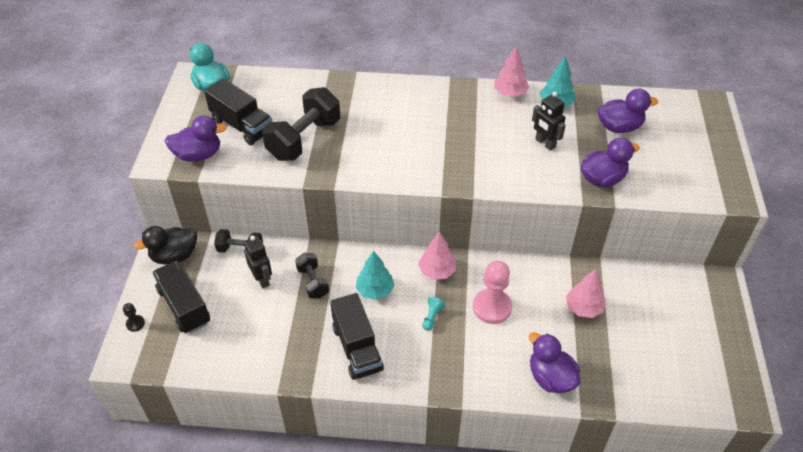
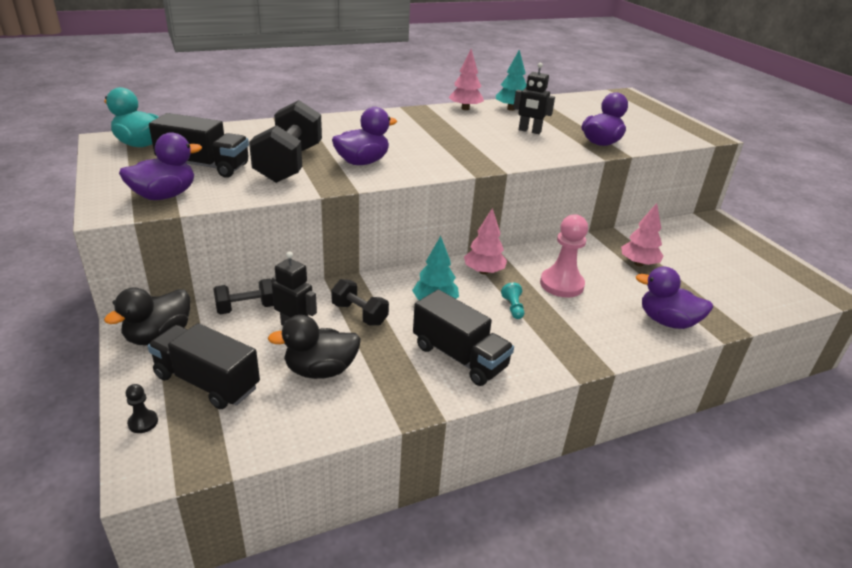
camera: 30 degrees left, 15 degrees down
(257, 323) = (320, 370): none -> black duck
(619, 127) = (576, 114): purple duck -> purple duck (362, 162)

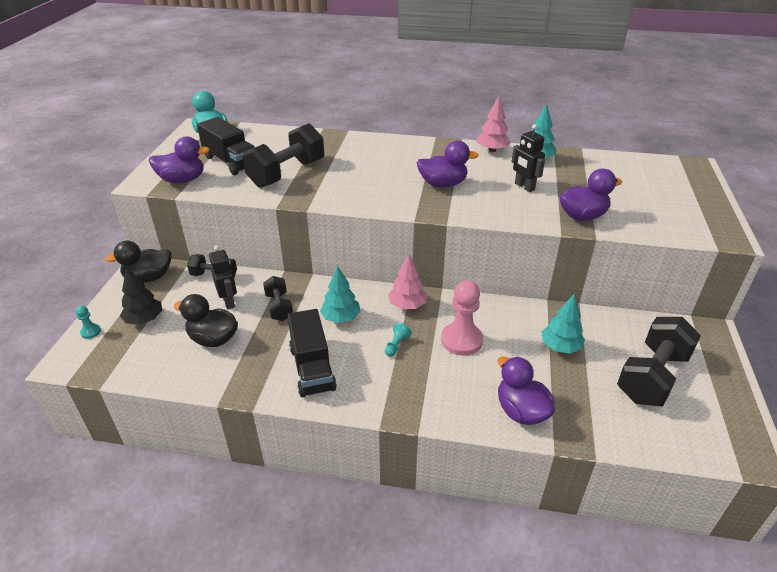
camera: 35 degrees right, 5 degrees up
(143, 422) = (90, 332): black pawn -> turquoise pawn
(207, 382) = (144, 320): black truck -> black tree
(362, 162) = (340, 184): purple duck -> purple duck (443, 184)
(638, 263) = (560, 347): pink tree -> turquoise tree
(719, 263) = (652, 377): none -> black dumbbell

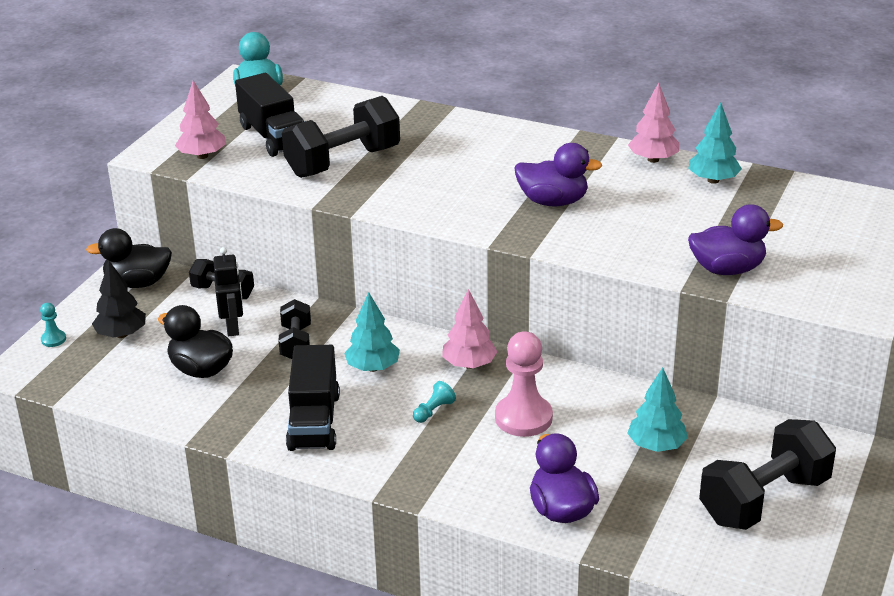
camera: 15 degrees right, 5 degrees down
(182, 180) = (202, 156): purple duck -> pink tree
(524, 187) = (668, 219): black robot -> none

